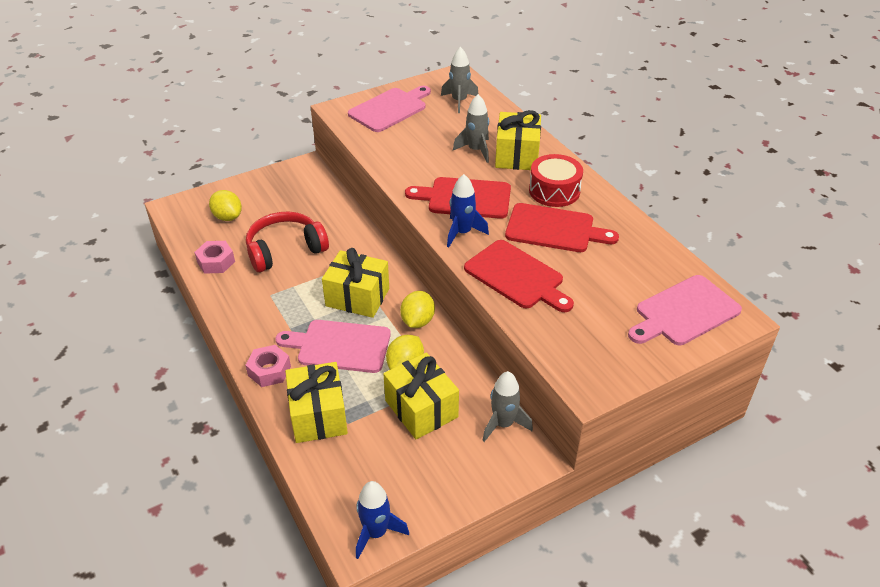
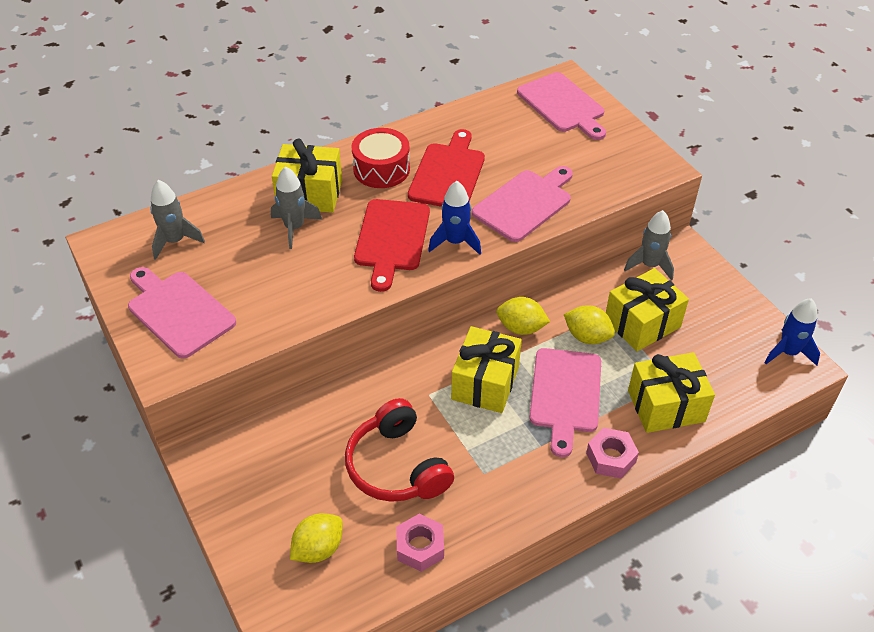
camera: 90 degrees left, 5 degrees up
(517, 276) = (524, 203): red cutting board -> pink cutting board

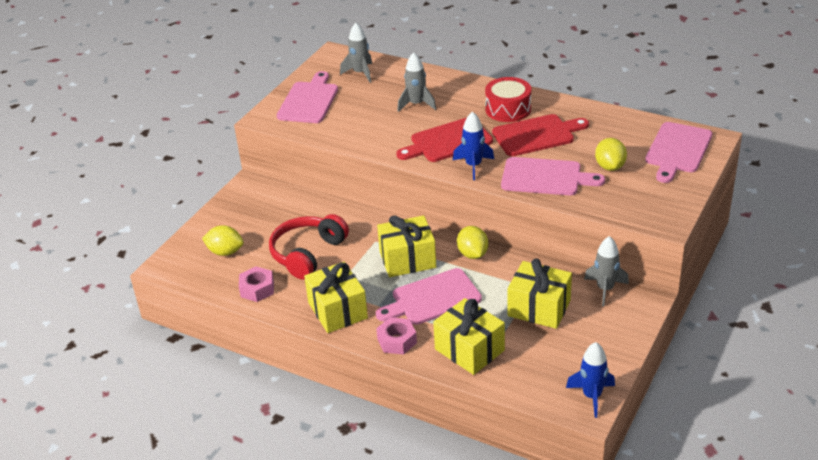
camera: 60 degrees right, 10 degrees down
(310, 194) = (452, 95): yellow gift -> yellow gift (337, 310)
(587, 337) = (497, 287): yellow lemon -> yellow lemon (610, 166)

